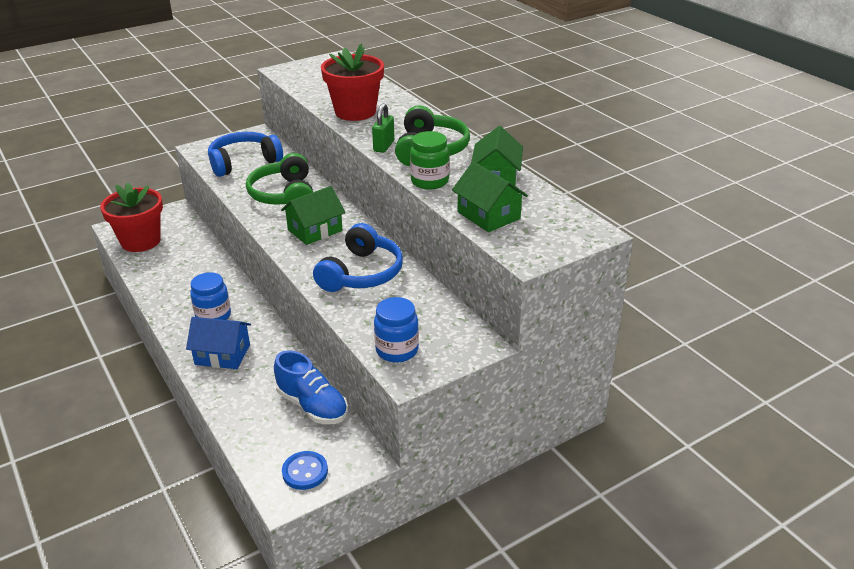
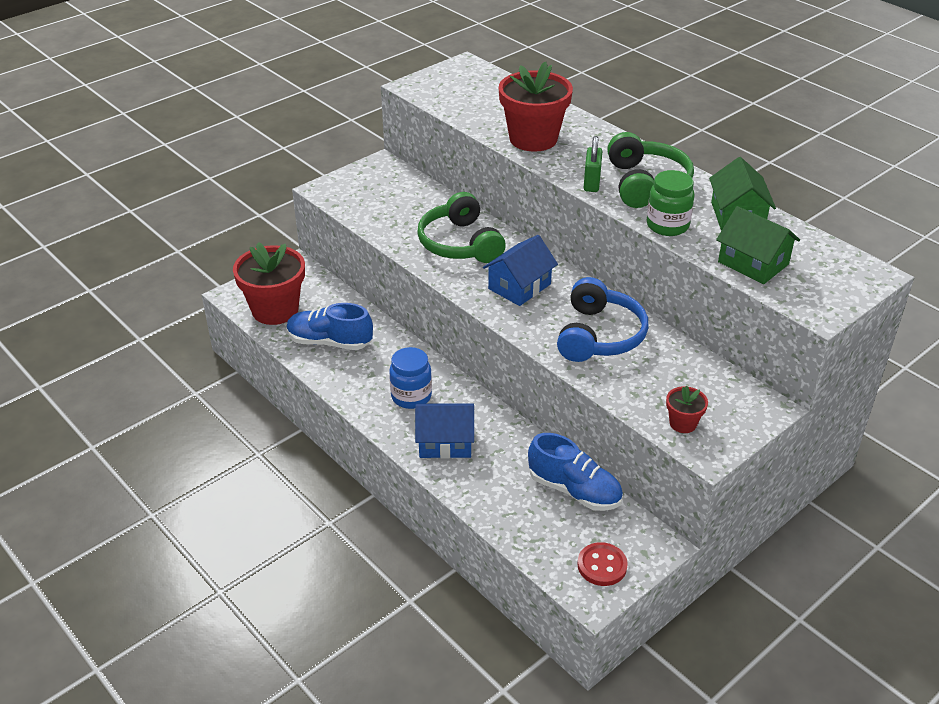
camera: 10 degrees left, 5 degrees up
(170, 269) = (330, 342): none -> blue shoe
(243, 162) = (388, 204): blue headphones -> none
(305, 472) = (602, 566): blue button -> red button
(315, 230) = (519, 286): green house -> blue house
(397, 350) = (683, 423): blue jar -> red flower pot

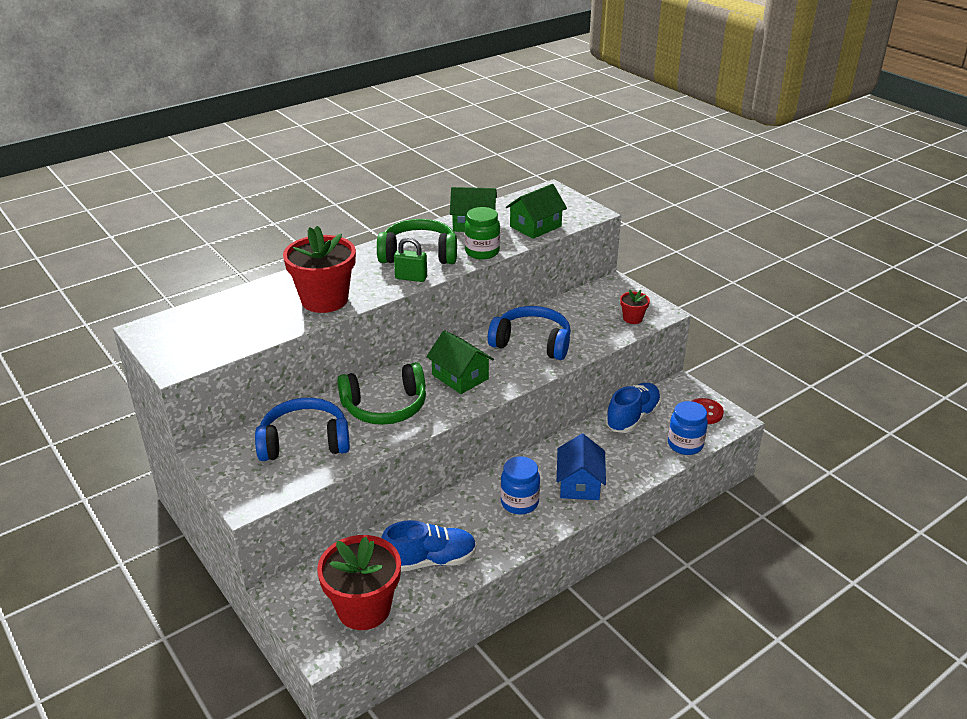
camera: 85 degrees left, 5 degrees down
(330, 342) = (430, 560): blue shoe -> blue shoe turned 120 degrees counterclockwise
(403, 206) = (304, 442): none -> blue headphones
(519, 286) = (460, 377): blue house -> green house
(529, 540) = (685, 445): none -> blue jar

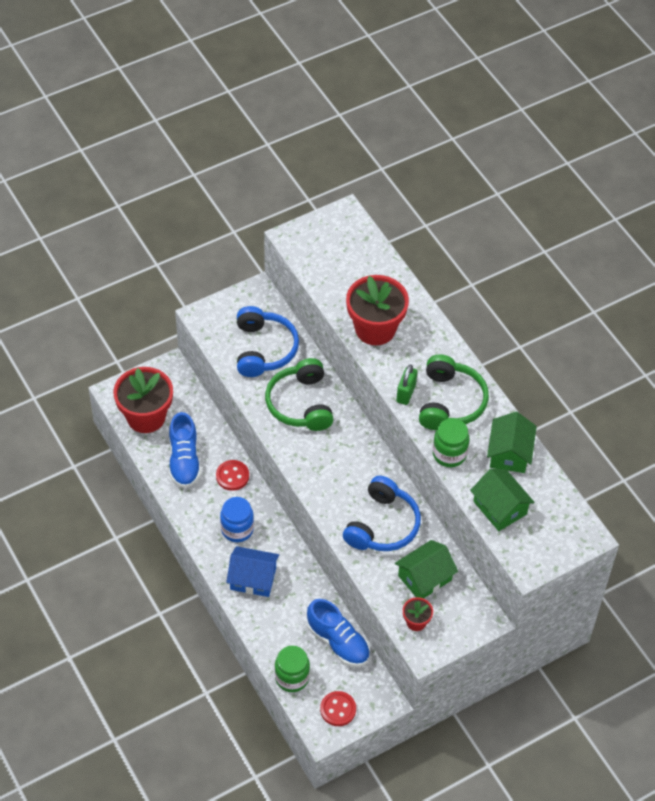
camera: 95 degrees right, 20 degrees up
(447, 514) = (232, 476): none -> red button
(460, 377) = (335, 461): green house -> green house (424, 578)
(685, 445) = (292, 678): blue jar -> green jar

